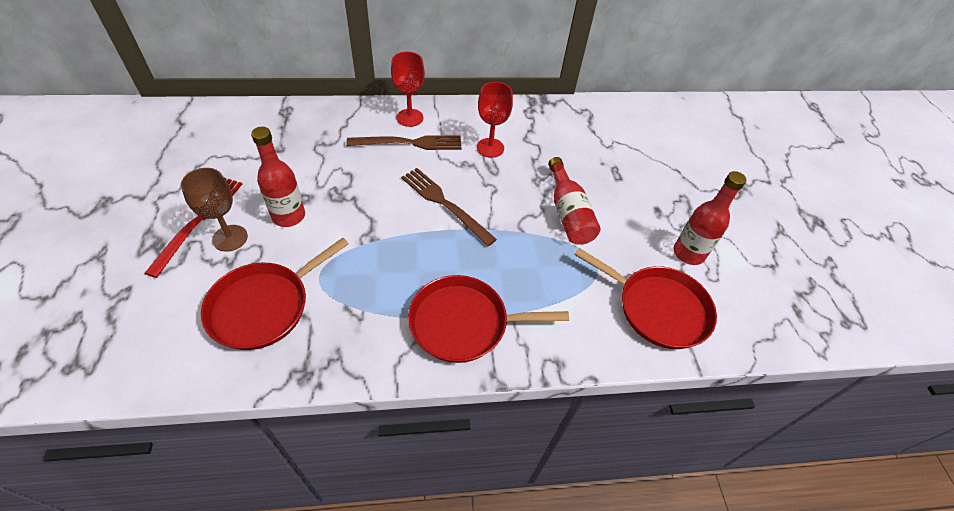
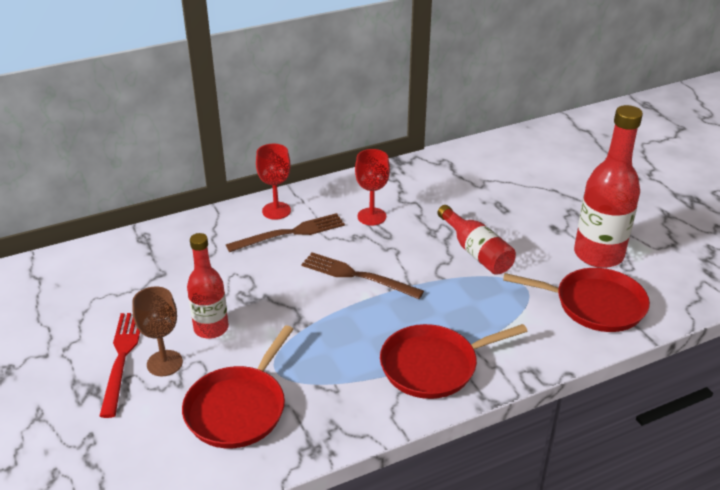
camera: 15 degrees left, 15 degrees down
(688, 253) = (598, 254): red bottle -> red bottle, size x1.58

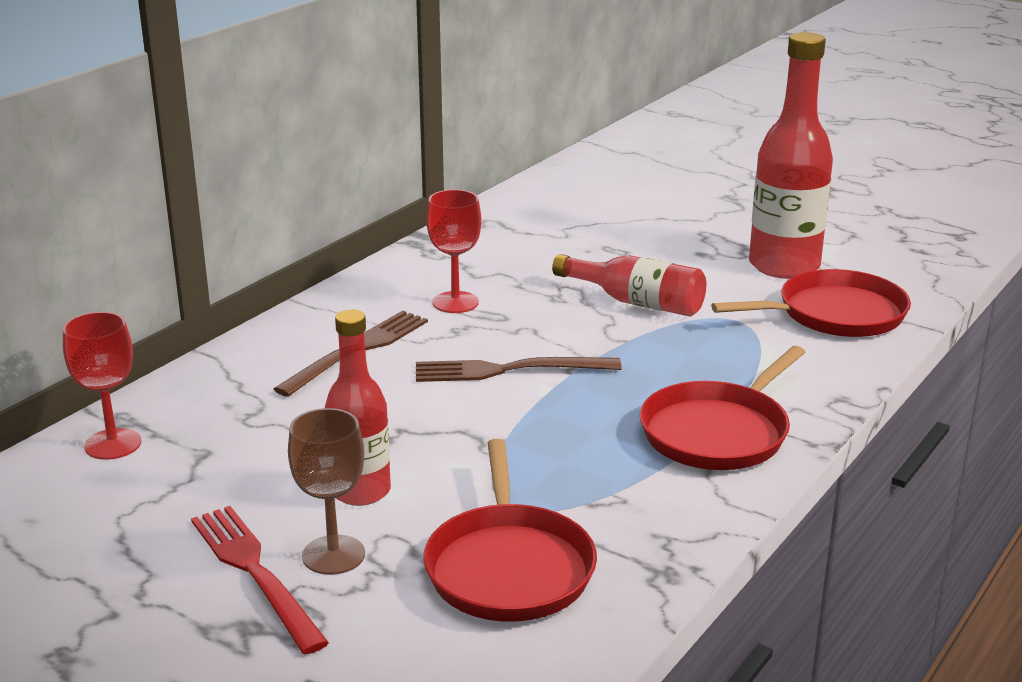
camera: 30 degrees left, 10 degrees down
(276, 211) = (307, 332): red goblet -> red goblet (113, 444)

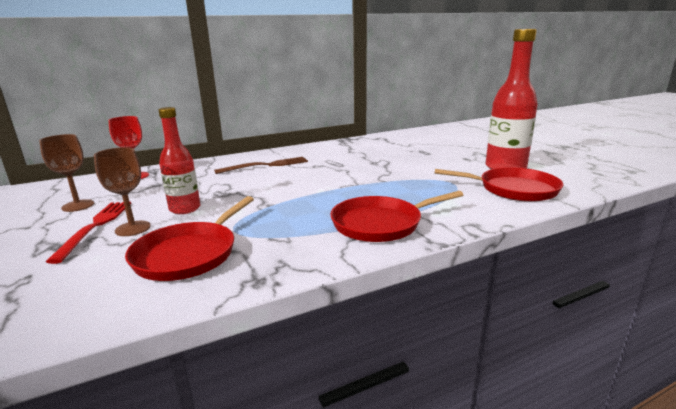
camera: 30 degrees right, 5 degrees down
(125, 544) = (78, 205): none -> brown goblet
(455, 302) = (328, 158): red goblet -> none
(509, 370) = (315, 181): brown fork -> none
(637, 302) = (409, 169): red bottle -> none

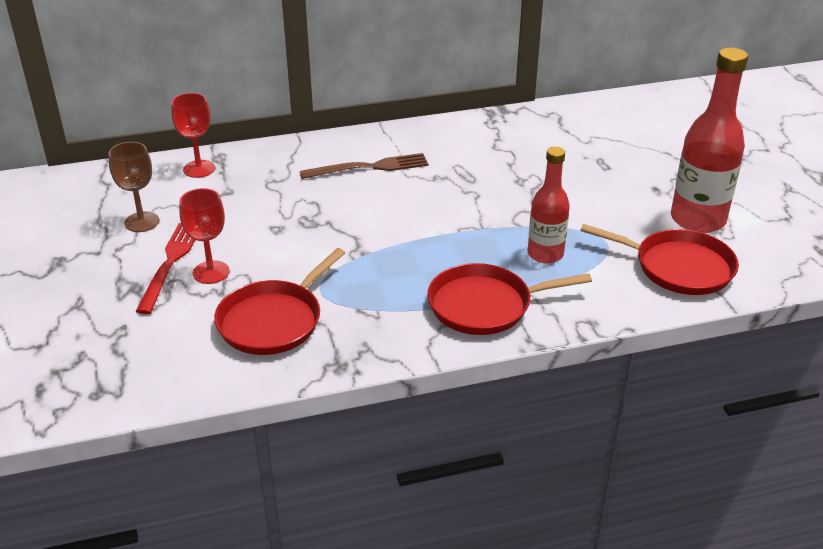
camera: 10 degrees right, 15 degrees up
(133, 228) = (211, 272): brown goblet -> red goblet
(185, 209) = (265, 246): red bottle -> red bottle (545, 254)

